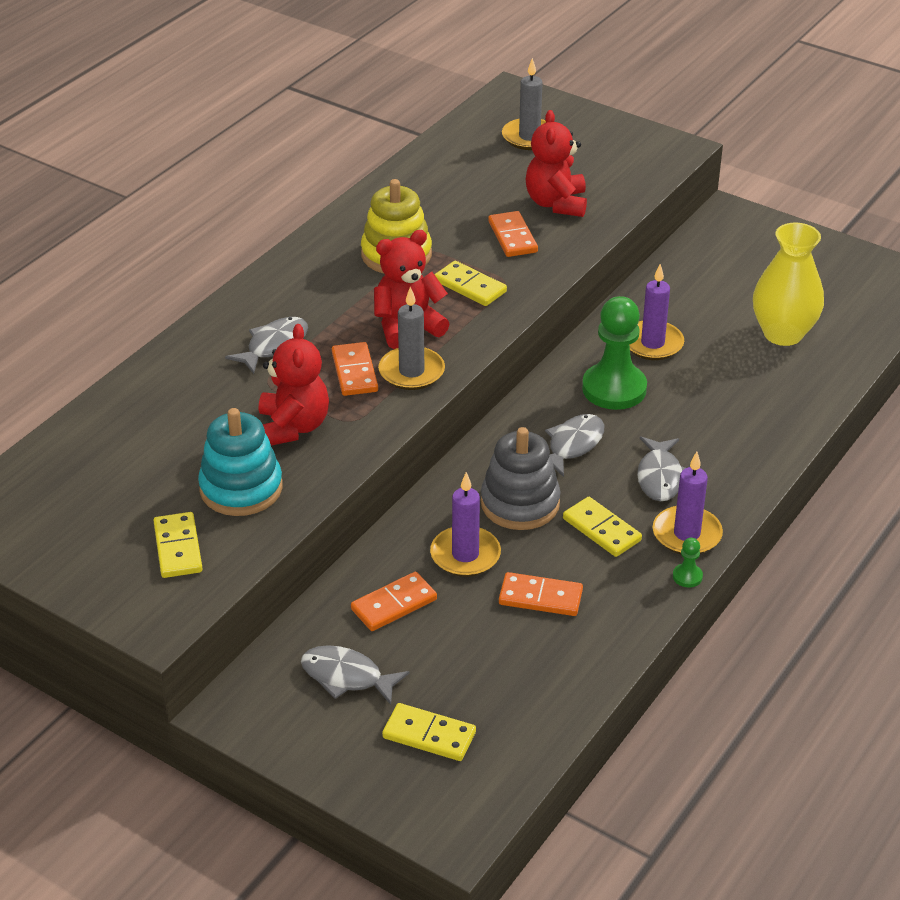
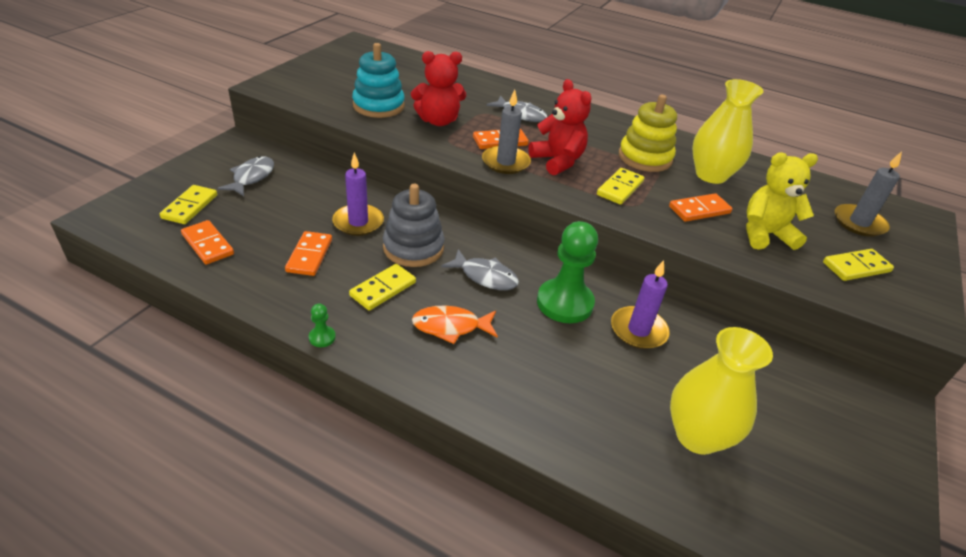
camera: 80 degrees right, 0 degrees up
(178, 548) = (327, 89): yellow domino -> yellow domino (856, 267)
(394, 604) = (313, 194): orange domino -> orange domino (208, 244)
(436, 212) = (711, 175): none -> yellow vase
(556, 203) = (765, 234): red teddy bear -> yellow teddy bear
(660, 477) = (451, 327): grey fish -> orange fish
(687, 534) = (376, 340): purple candle -> none

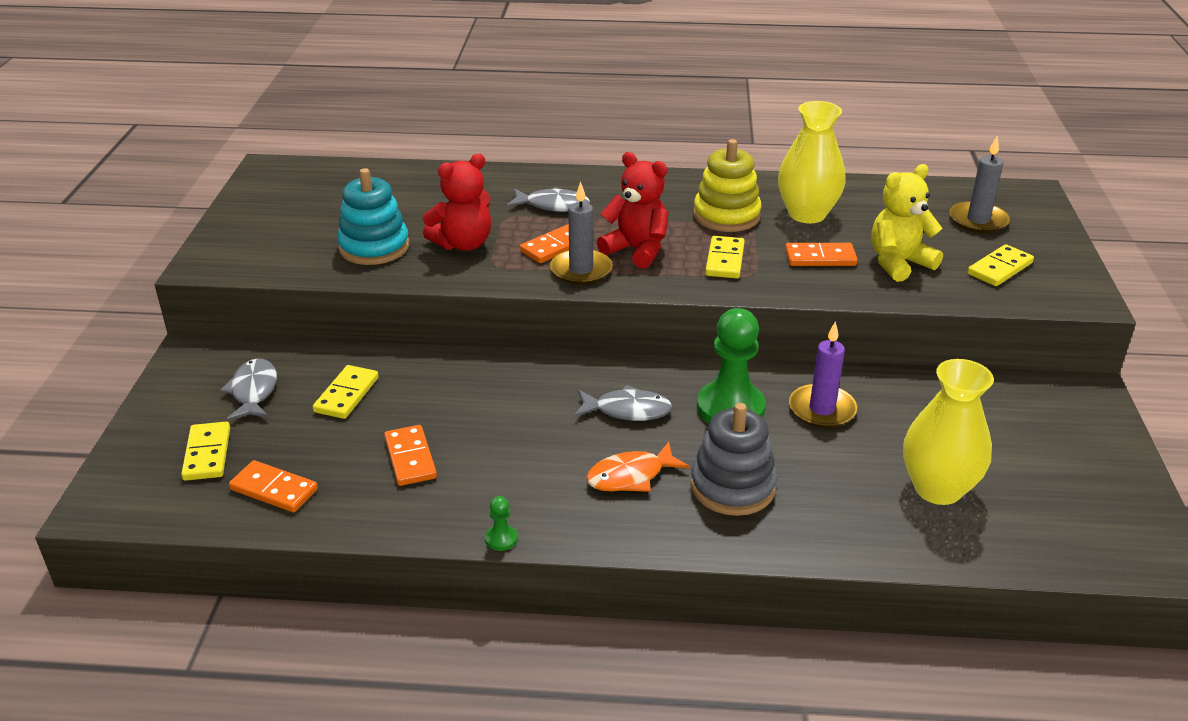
camera: 20 degrees left, 5 degrees down
(358, 222) = (435, 400): purple candle -> none
(383, 289) = (526, 464): yellow domino -> yellow domino (347, 395)
(413, 248) = (523, 407): grey stacking toy -> grey stacking toy (732, 487)
(699, 210) = (820, 258): orange domino -> orange domino turned 45 degrees clockwise

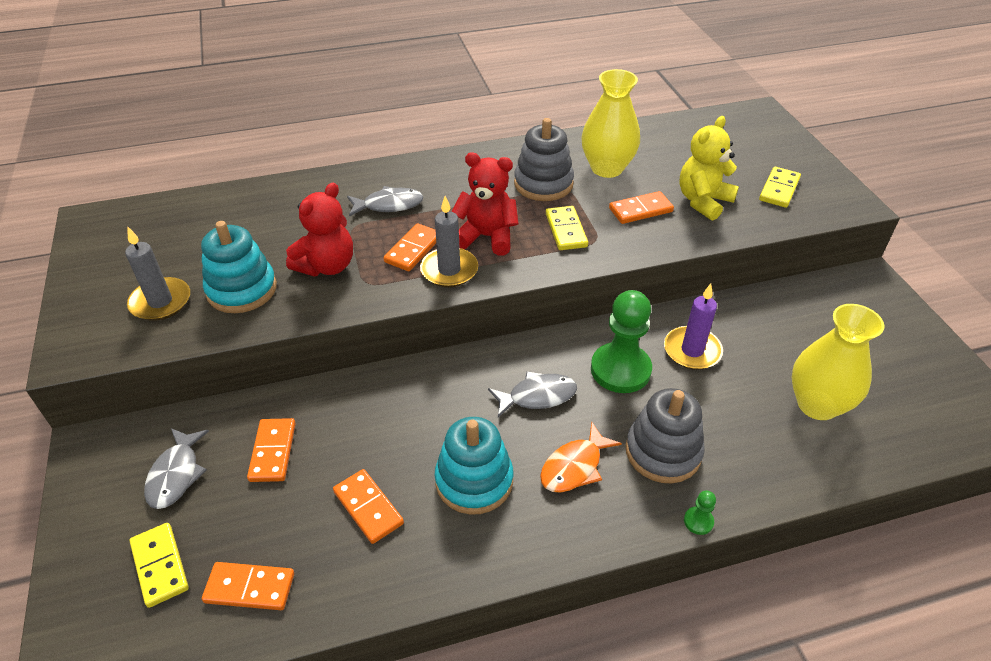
camera: 20 degrees left, 10 degrees up
(253, 391) = (176, 474): grey fish -> grey fish turned 150 degrees counterclockwise
(347, 395) = (273, 452): yellow domino -> orange domino
(501, 539) = (496, 574): green pawn -> green pawn (698, 521)
(522, 462) = (474, 481): none -> turquoise stacking toy
(726, 216) = (543, 184): yellow stacking toy -> grey stacking toy
(978, 220) = (738, 146): grey candle -> grey candle (160, 302)

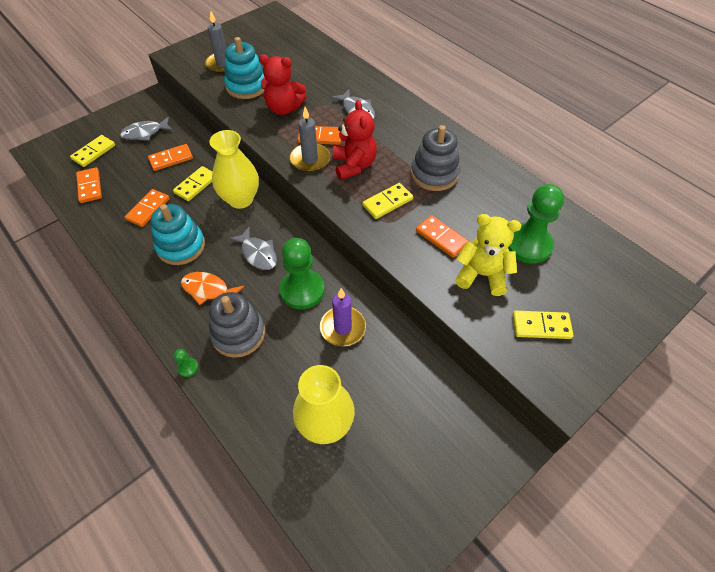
camera: 65 degrees right, 10 degrees up
(357, 433) = (196, 185): none -> yellow domino
(607, 168) = (482, 203): yellow vase -> yellow vase (240, 199)
(678, 161) = (528, 245): none -> green pawn

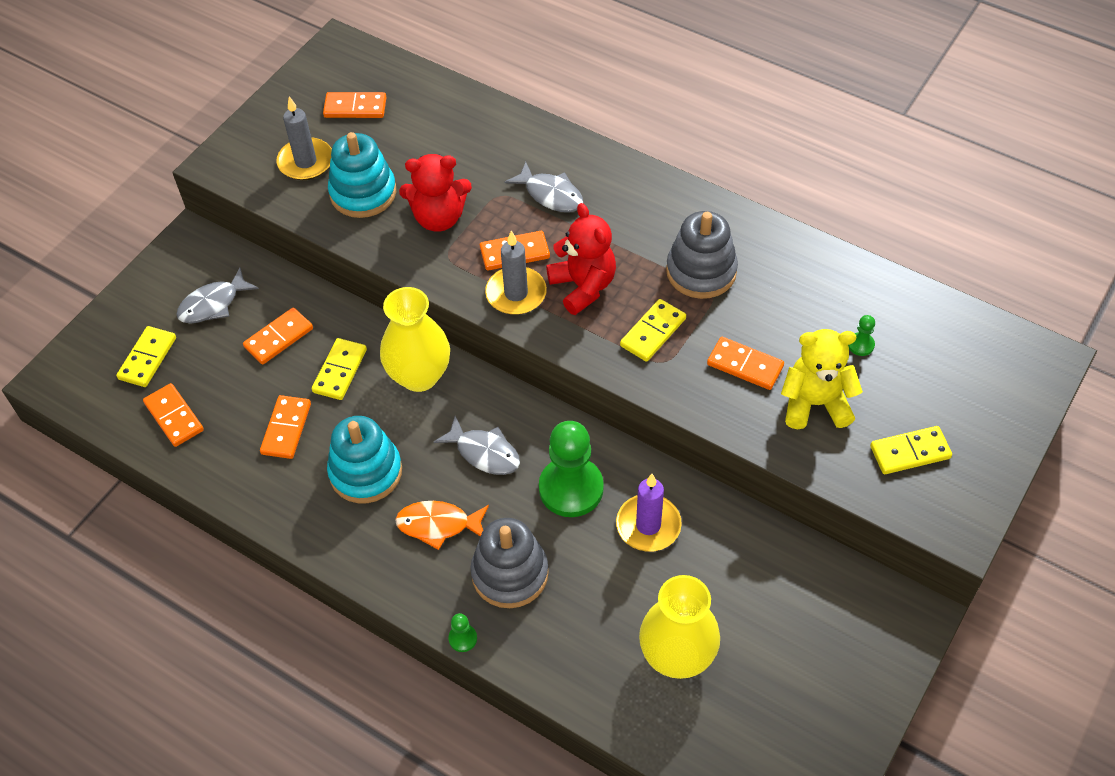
camera: 15 degrees left, 0 degrees up
(265, 43) = (355, 107): none -> orange domino
(528, 245) = (860, 345): green pawn -> green pawn, size x0.41

